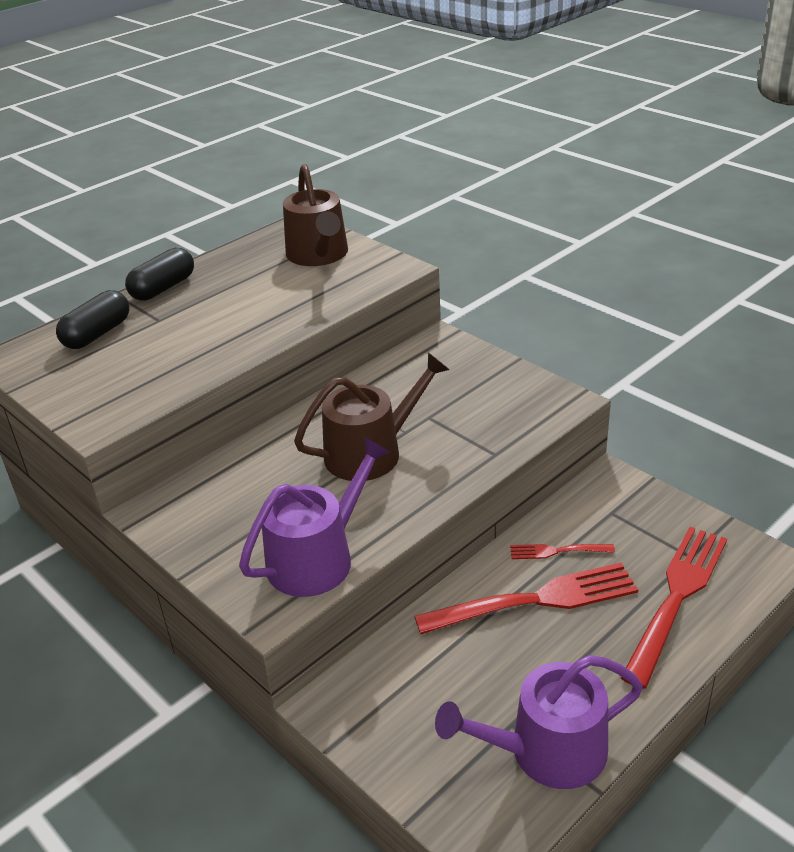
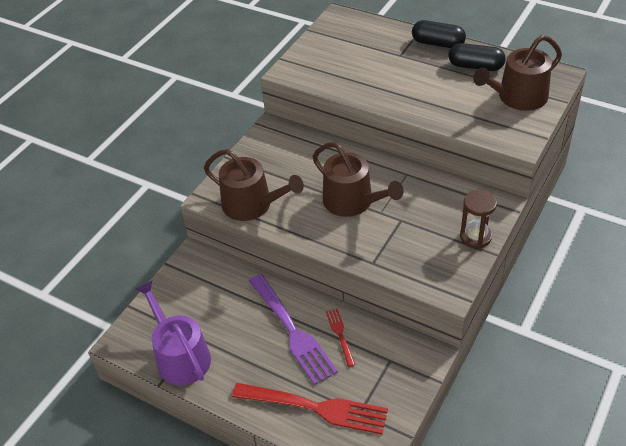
camera: 75 degrees right, 10 degrees up
(97, 334) = (374, 38): black capsule -> black capsule (475, 66)
(318, 557) = (252, 205): purple watering can -> brown watering can
(486, 366) = (475, 237): none -> brown hourglass
(534, 601) = (291, 330): red fork -> purple fork

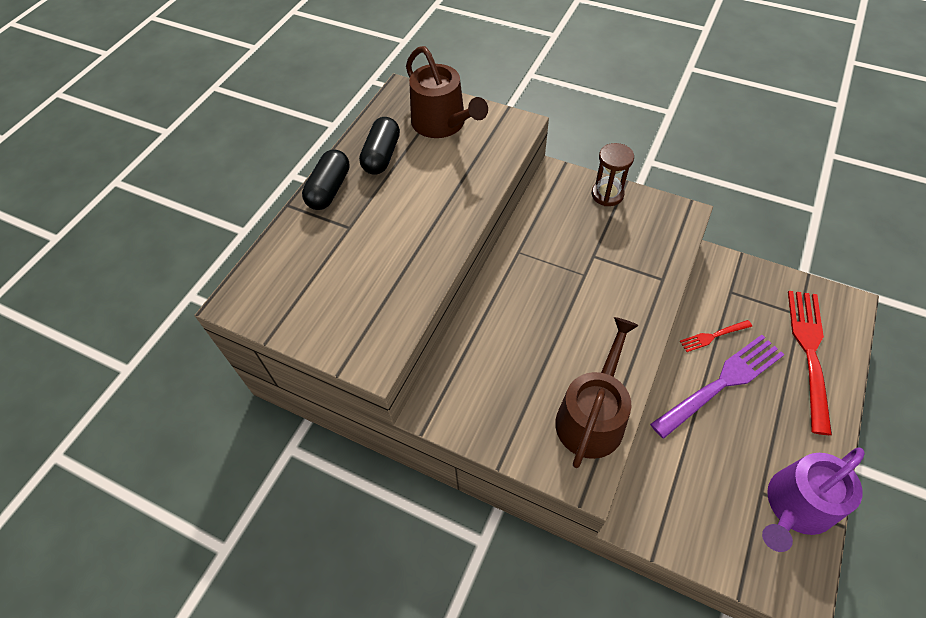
camera: 95 degrees left, 10 degrees up
(353, 202) = (571, 302): brown watering can -> none

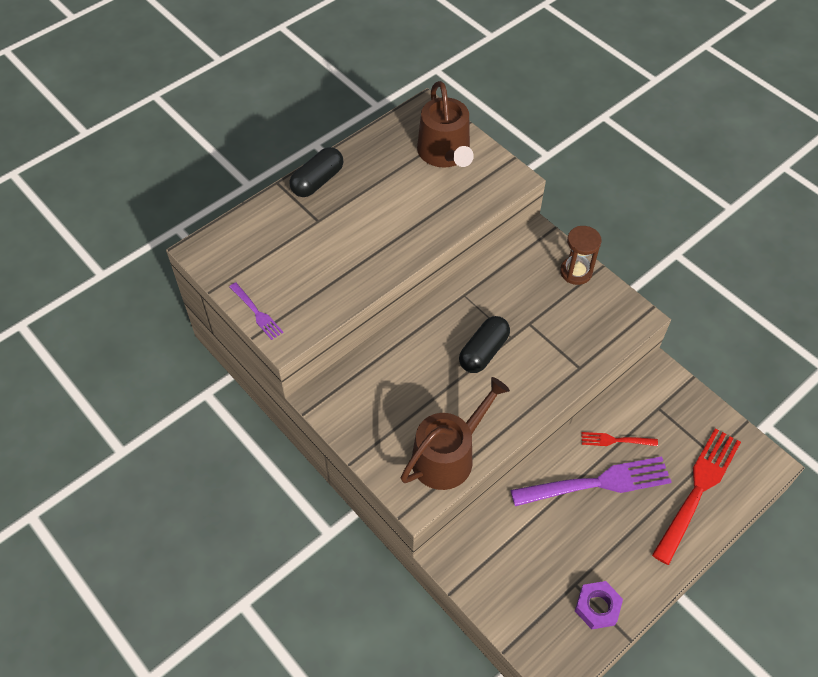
camera: 20 degrees right, 0 degrees up
(329, 345) = (256, 312): none -> purple fork
(382, 156) = (376, 166): black capsule -> black capsule (483, 352)
(795, 507) = (597, 607): purple watering can -> purple nut

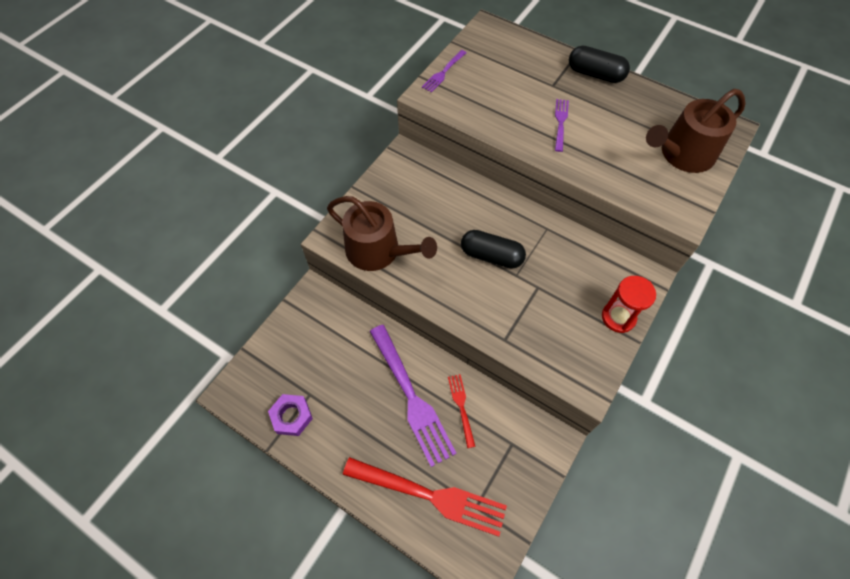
camera: 75 degrees right, 5 degrees up
(373, 231) = (560, 123): none -> purple fork
(576, 272) = (618, 317): brown hourglass -> red hourglass

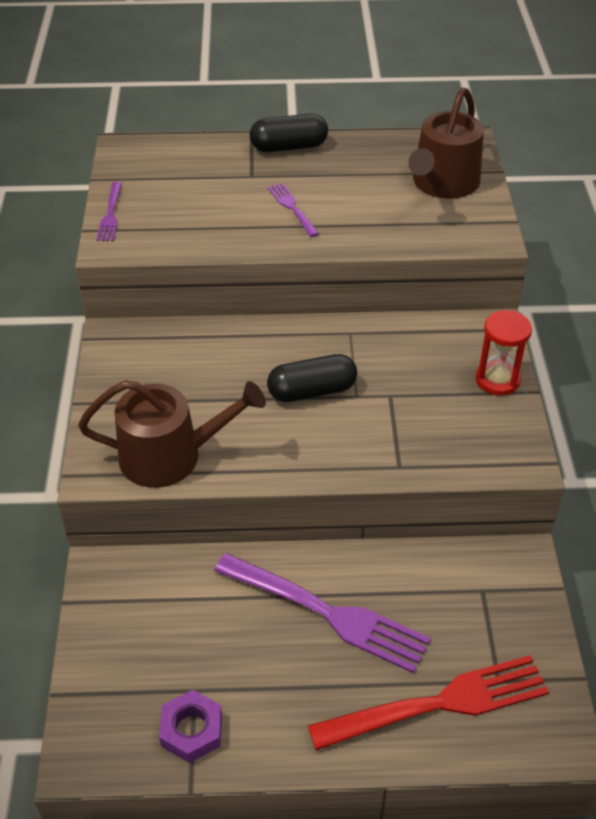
camera: 35 degrees left, 15 degrees down
(461, 407) = (395, 587): red fork -> none

